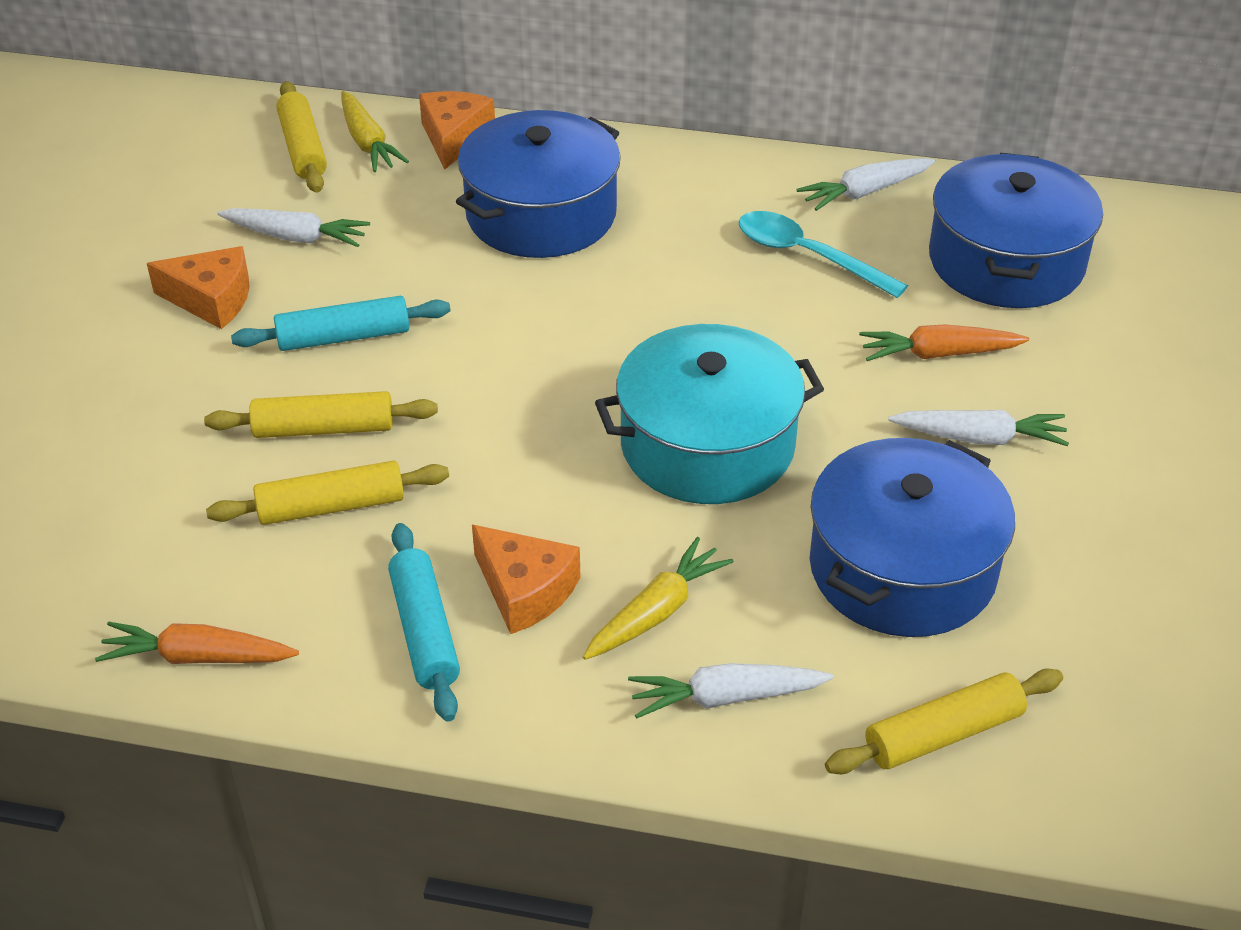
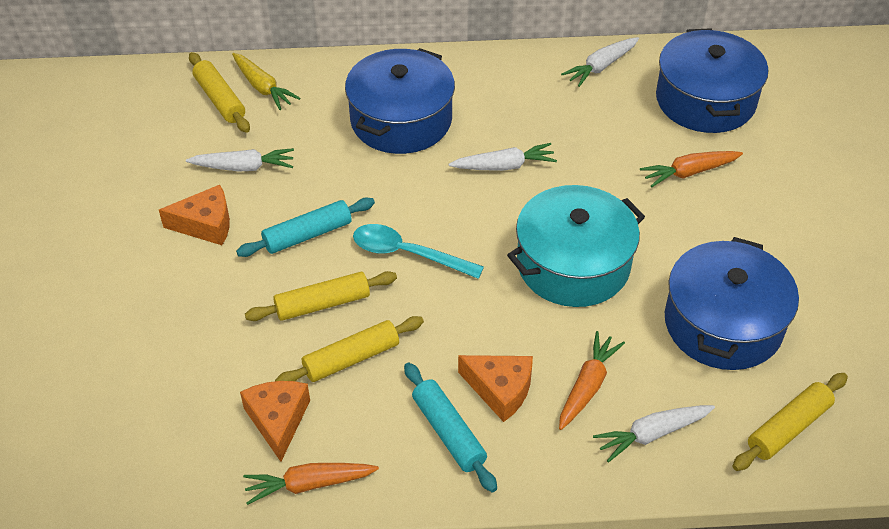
camera: 15 degrees left, 5 degrees up
(454, 138) = (320, 73): orange cheese -> orange cheese (278, 420)
(656, 611) = (587, 386): yellow carrot -> orange carrot
(807, 255) = (582, 119): turquoise spoon -> turquoise spoon (407, 253)
(980, 438) = (735, 225): white carrot -> white carrot (504, 166)

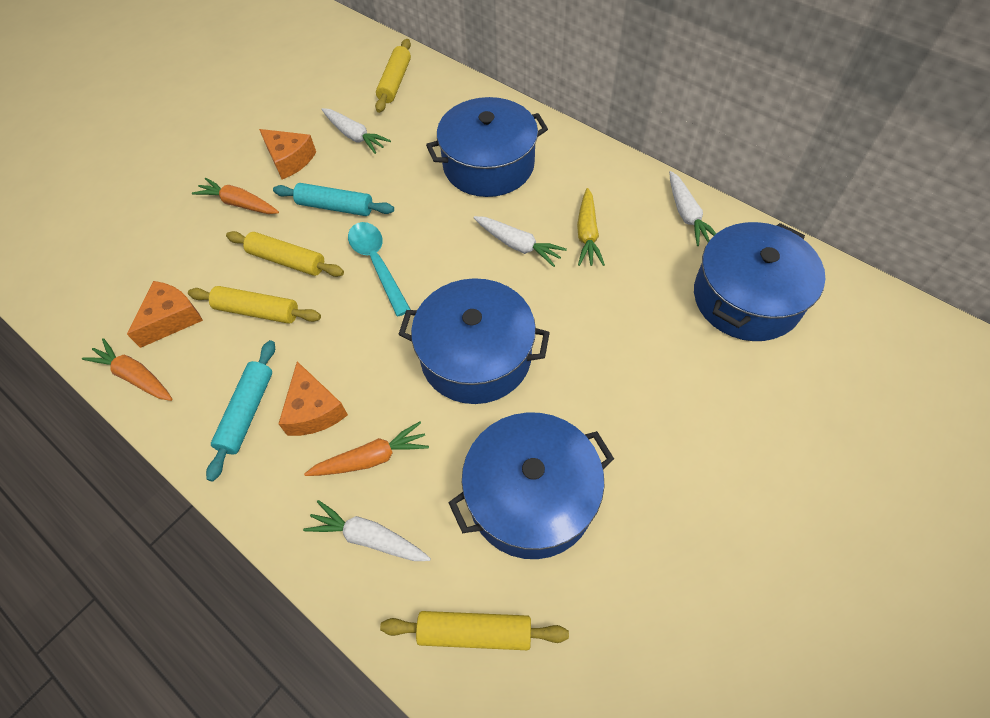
camera: 45 degrees right, 10 degrees up
(263, 87) = (429, 89): yellow carrot -> yellow carrot (587, 234)
(573, 264) = (476, 356): turquoise pot -> blue pot
(601, 67) = (687, 215): white carrot -> white carrot turned 105 degrees counterclockwise
(689, 172) = (657, 349): orange carrot -> orange carrot (239, 204)

